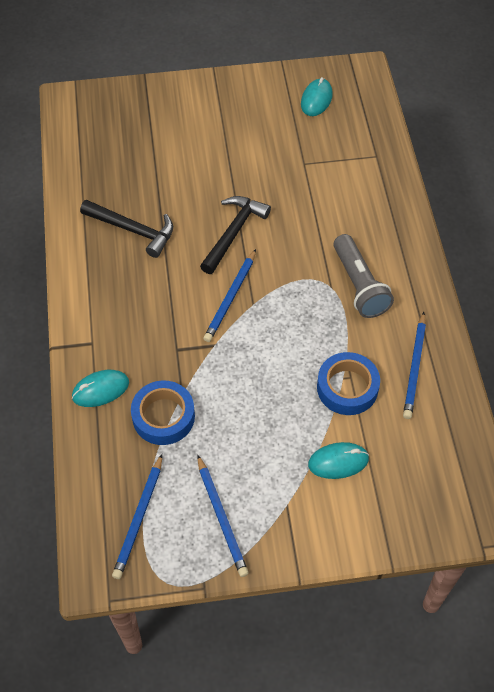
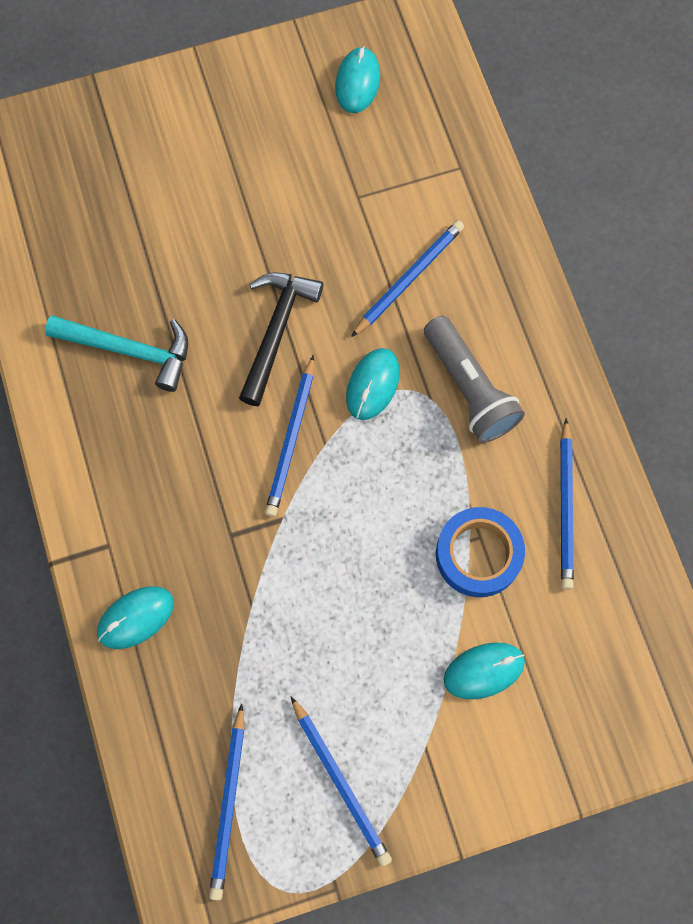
camera: 10 degrees left, 15 degrees up
(133, 230) = (130, 350): black hammer -> turquoise hammer
(163, 416) = (232, 644): blue tape -> none
(293, 273) = (372, 385): none -> turquoise mouse
(329, 215) = (408, 278): none -> blue pencil

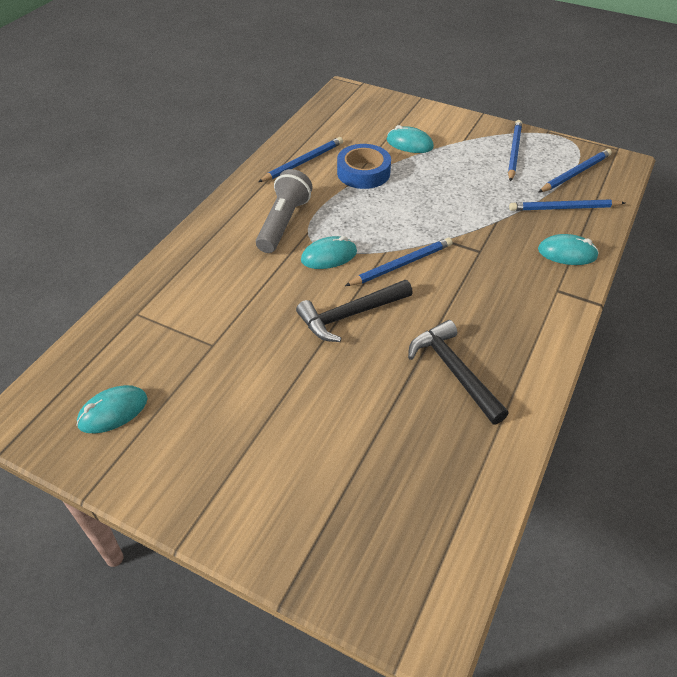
camera: 135 degrees left, 25 degrees down
(130, 350) = (454, 371): turquoise hammer -> black hammer
(408, 278) = (245, 285): blue pencil -> blue pencil (564, 208)

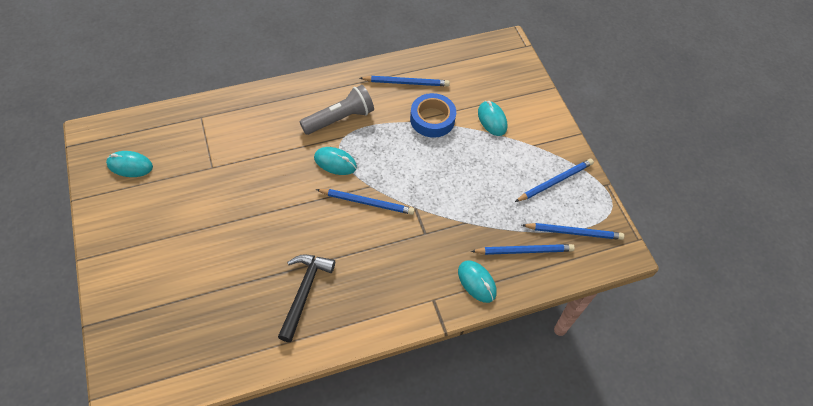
camera: 40 degrees right, 10 degrees up
(350, 315) = (297, 210): black hammer -> none
(564, 208) = (524, 250): blue pencil -> blue pencil turned 135 degrees clockwise

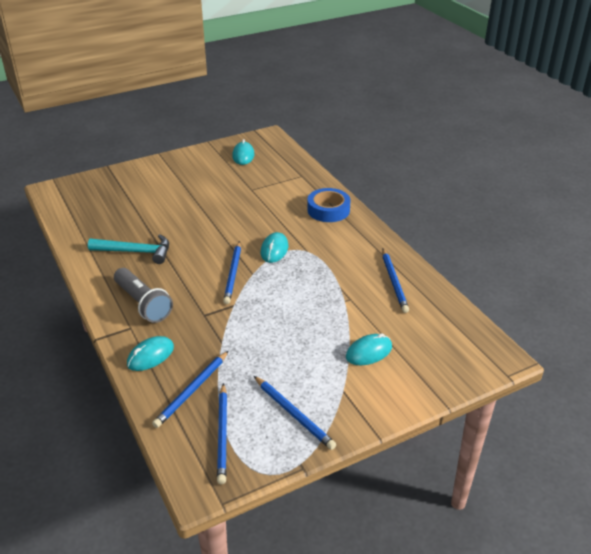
camera: 85 degrees right, 20 degrees down
(304, 292) = (136, 252): black hammer -> turquoise hammer
(340, 118) = (327, 245): grey flashlight -> grey flashlight (143, 304)
(432, 119) = (351, 305): blue tape -> blue tape (328, 210)
(524, 250) = (192, 391): blue pencil -> blue pencil turned 45 degrees clockwise

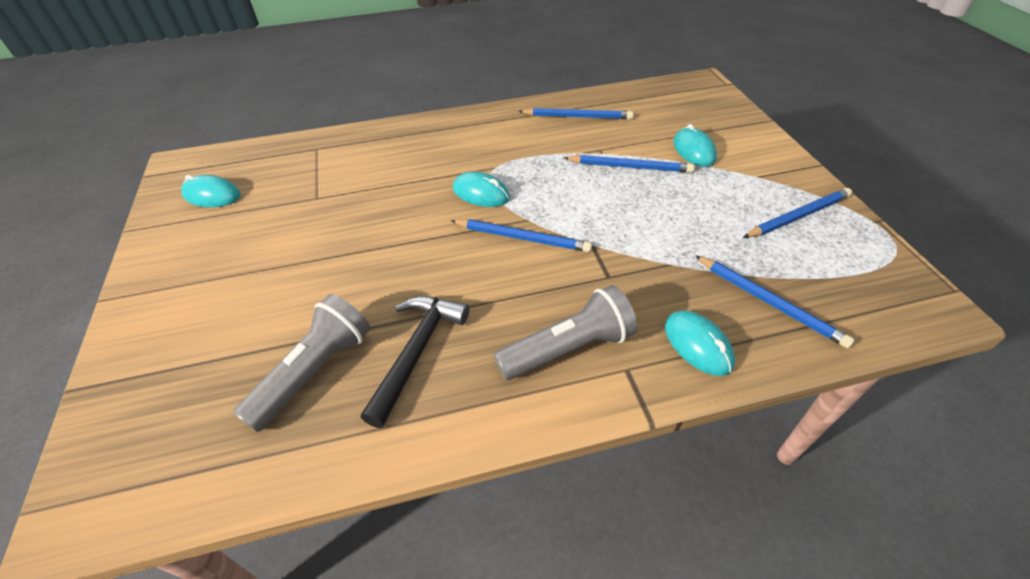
camera: 75 degrees left, 10 degrees up
(121, 224) = (314, 371): none -> grey flashlight
(136, 252) = (417, 351): turquoise hammer -> black hammer
(223, 434) = (844, 279): blue pencil -> blue pencil (630, 167)
(328, 210) = (414, 138): blue tape -> none

